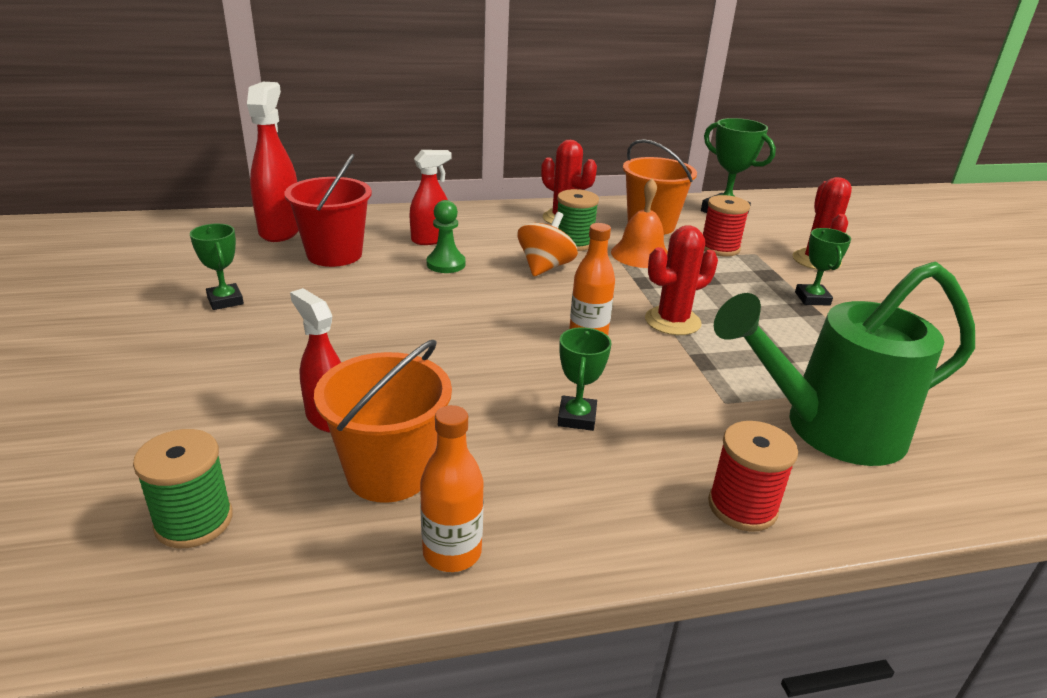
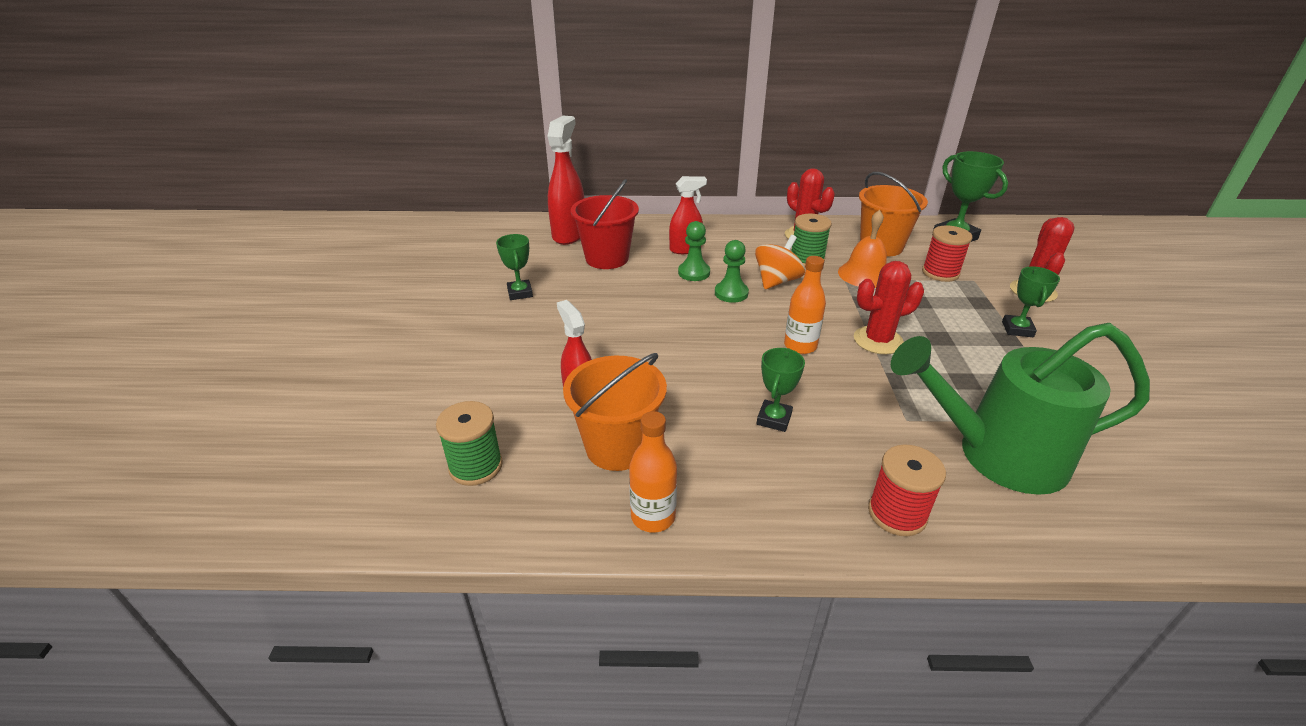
camera: 15 degrees right, 5 degrees up
(495, 283) = (731, 293): none -> green pawn

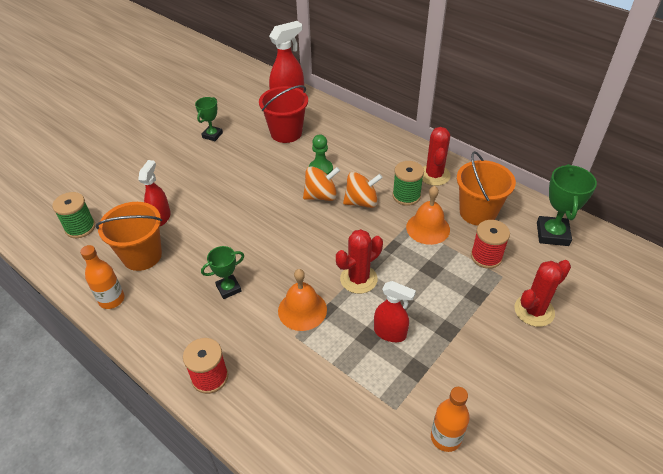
camera: 40 degrees right, 10 degrees up
(685, 249) = (340, 148): red spray bottle -> red spray bottle (390, 333)
(731, 293) = (321, 196): green pawn -> orange spinning top
(800, 346) = (307, 254): orange bottle -> orange bottle (445, 437)
(875, 393) = (302, 310): none -> orange bell
(878, 340) = (358, 279): red cactus -> red cactus turned 60 degrees counterclockwise
(997, 455) = (309, 389): green watering can -> none
(1017, 329) = (467, 329): green trophy -> none

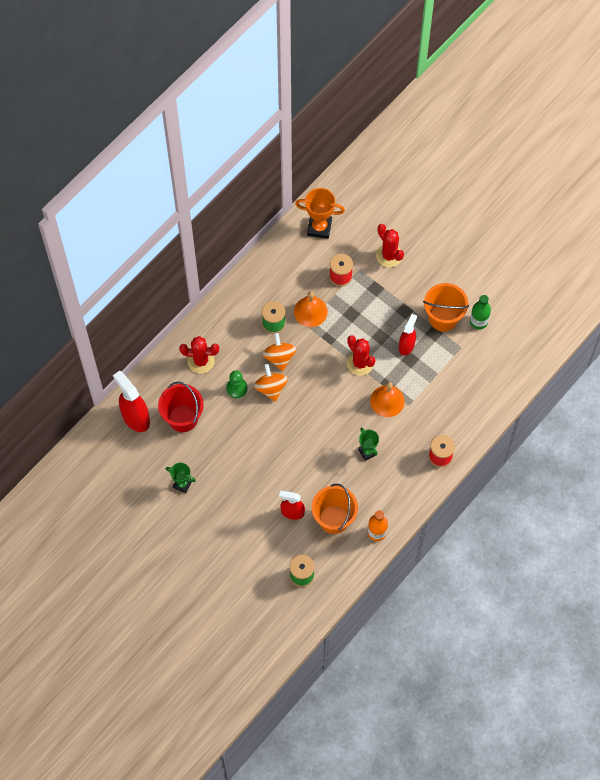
camera: 90 degrees left, 20 degrees up
(434, 175) = (249, 299): red cactus -> red cactus (201, 361)
(445, 437) = (478, 322): orange bottle -> green bottle
(477, 212) = (294, 274): orange bucket -> orange bucket (443, 318)
(552, 234) = (319, 228): green trophy -> orange trophy

